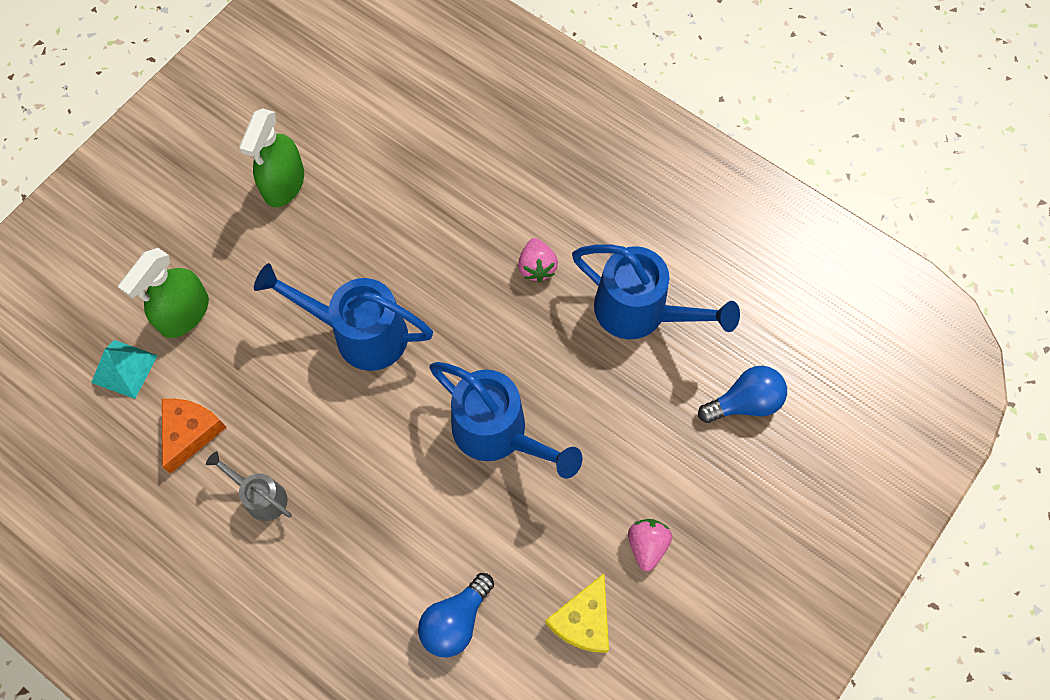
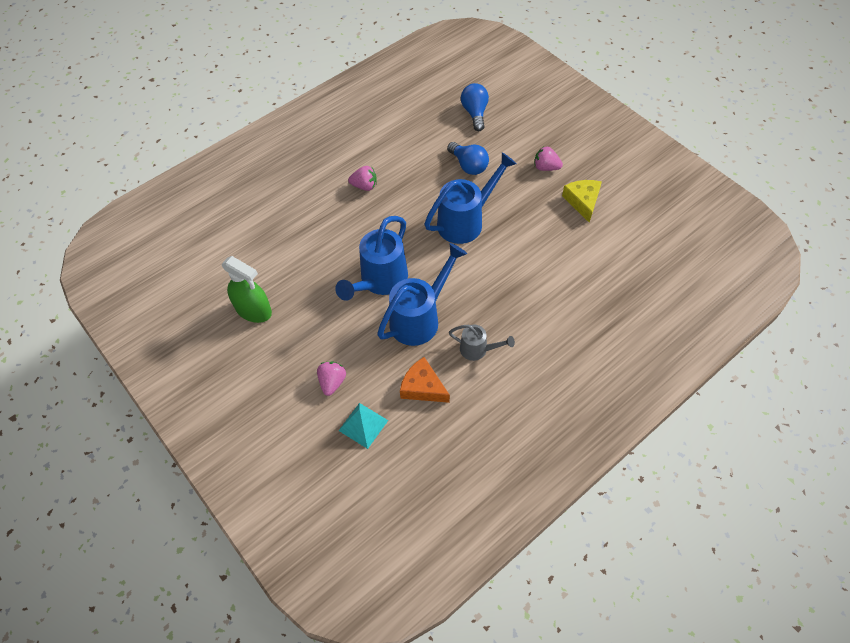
camera: 75 degrees left, 10 degrees down
(184, 313) = (332, 382): green spray bottle -> pink strawberry
(261, 497) = (477, 350): grey watering can -> grey watering can turned 120 degrees counterclockwise
(455, 621) = (574, 259): blue light bulb -> blue light bulb (468, 165)
(583, 620) = (582, 201): yellow cheese -> yellow cheese turned 135 degrees counterclockwise
(640, 312) = (409, 145): blue watering can -> blue watering can (419, 318)

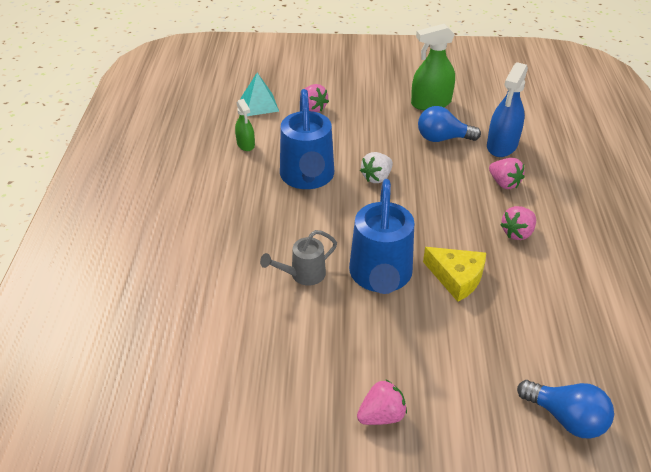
camera: 130 degrees right, 15 degrees down
(275, 238) = (502, 145): none -> blue spray bottle
(320, 215) = (504, 183): none -> pink strawberry
(380, 281) = (377, 177): blue watering can -> white strawberry
(423, 387) = (245, 144): orange cheese -> green spray bottle
(468, 165) = (464, 338): blue light bulb -> blue light bulb (442, 138)
(477, 350) = (232, 191): grey watering can -> grey watering can (303, 275)
(582, 201) = (285, 405): yellow cheese -> yellow cheese (456, 278)

